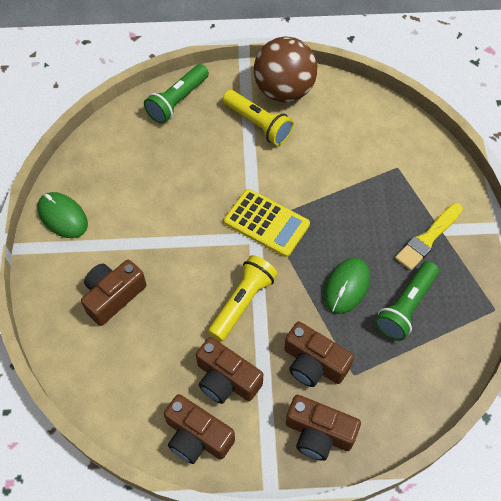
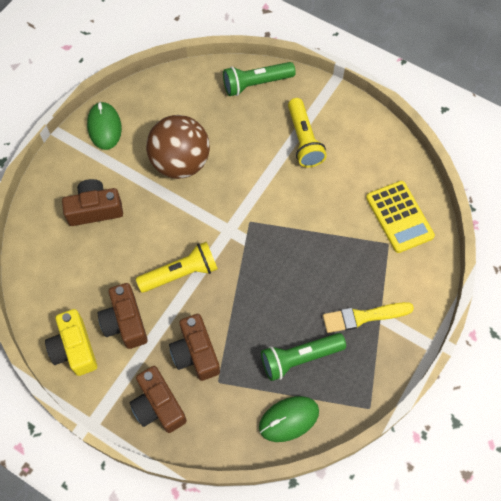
camera: 35 degrees right, 5 degrees up
(197, 436) = (74, 348): brown camera -> yellow camera
(266, 223) = (246, 224): yellow calculator -> yellow calculator (399, 217)
(284, 91) = (347, 124): brown ball -> brown ball (180, 163)
(346, 287) = (267, 312): green mouse -> green mouse (288, 419)

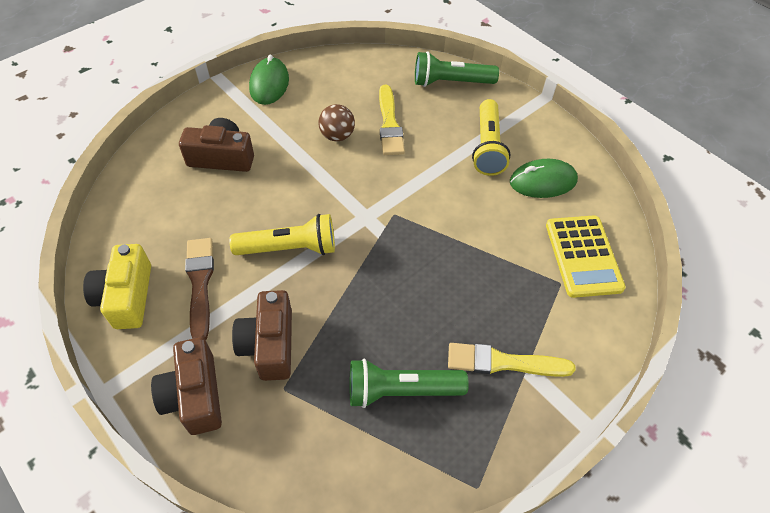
camera: 15 degrees right, 10 degrees down
(125, 322) = (200, 284): brown camera -> brown brush
(180, 163) = (337, 136): brown ball -> brown ball, size x0.49
(219, 139) = (389, 124): none -> yellow brush
(288, 419) = (358, 467): green mouse -> green mouse (542, 181)

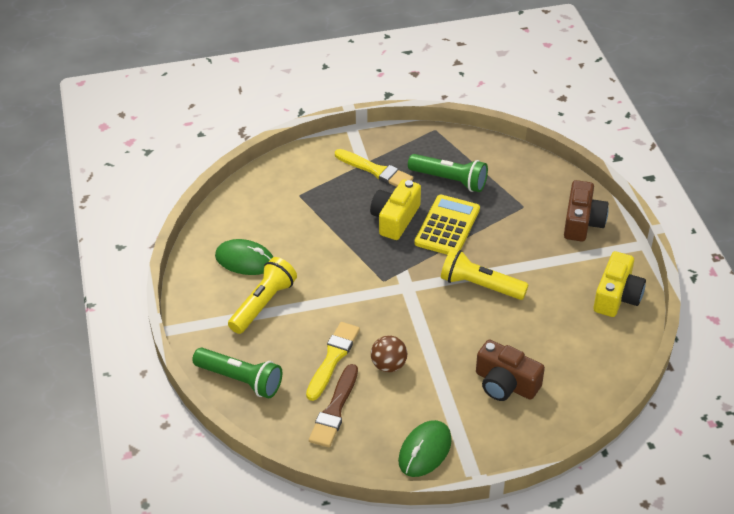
camera: 150 degrees left, 10 degrees down
(200, 284) = (558, 285): brown brush -> brown brush (334, 410)
(269, 344) = (522, 231): brown camera -> none
(431, 296) = (395, 219): none -> yellow camera
(583, 256) = (267, 203): yellow calculator -> yellow calculator (447, 226)

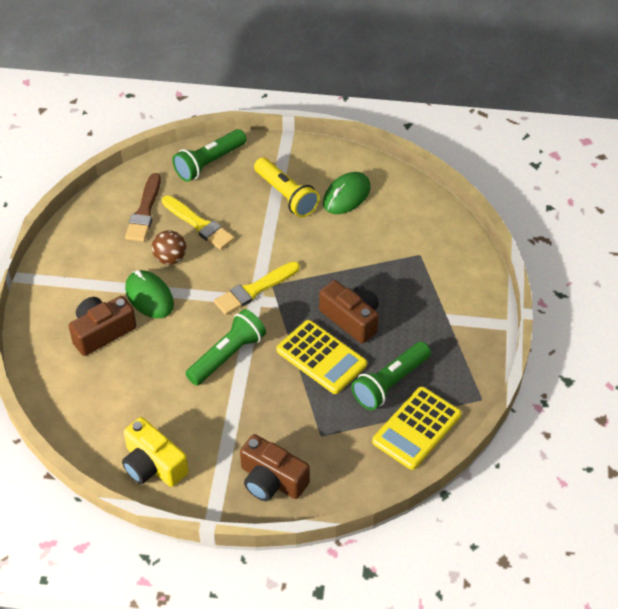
camera: 110 degrees right, 5 degrees up
(334, 410) = (144, 211): brown brush -> brown brush turned 120 degrees counterclockwise
(375, 170) = (431, 325): yellow brush -> yellow brush (255, 289)
(395, 219) = (351, 319): yellow camera -> brown camera
(425, 451) = (69, 255): green mouse -> green mouse (149, 297)
(480, 285) = (227, 356): yellow flashlight -> green flashlight
(484, 156) = (416, 428): none -> yellow calculator

